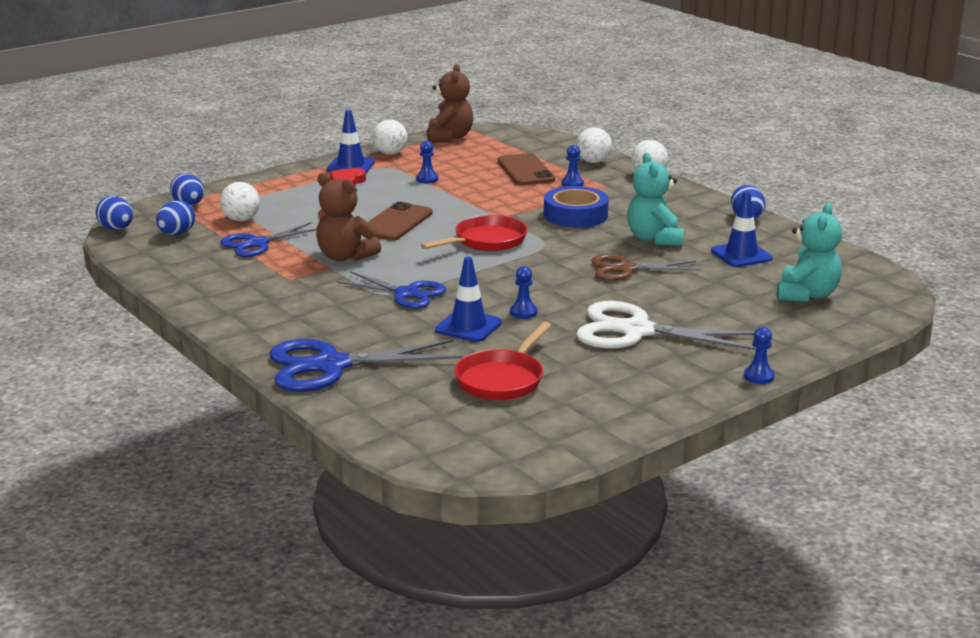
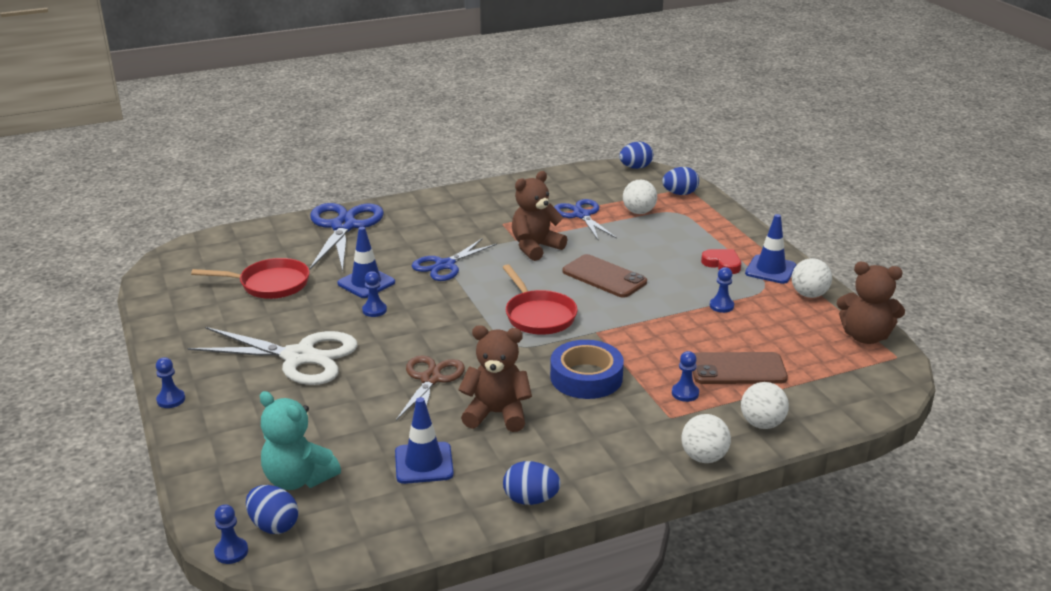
camera: 105 degrees right, 5 degrees up
(176, 234) = (616, 187): blue egg -> blue egg (274, 525)
(502, 379) = (270, 284): red pan -> red pan turned 135 degrees clockwise
(636, 331) = (299, 357): white scissors -> white scissors turned 75 degrees clockwise
(654, 239) = (497, 414): turquoise teddy bear -> brown teddy bear
(909, 301) = (231, 552): none -> blue pawn

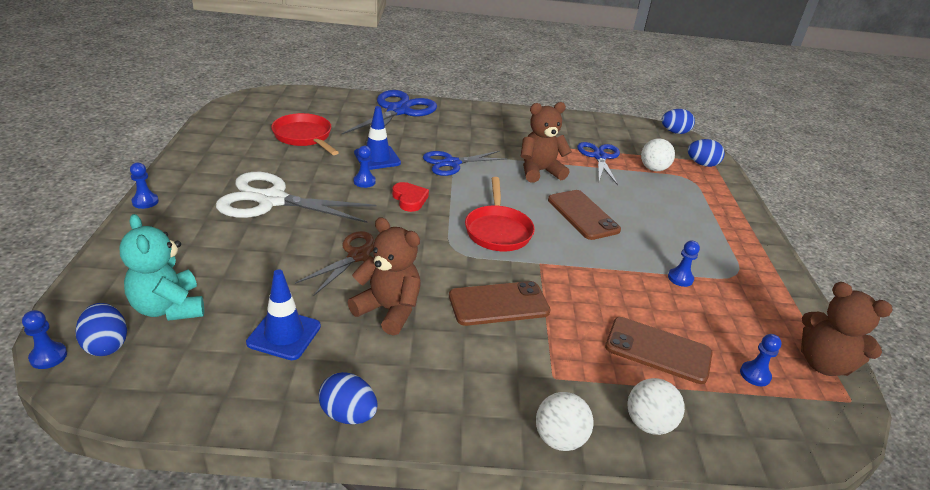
camera: 20 degrees right, 5 degrees up
(270, 284) = (304, 137): red pan -> red pan turned 150 degrees counterclockwise
(299, 357) = (272, 200): white scissors -> white scissors turned 150 degrees clockwise
(586, 377) = (498, 304): blue tape -> brown phone
(685, 393) = (586, 356): blue pawn -> blue pawn (755, 375)
(722, 264) = (705, 238): red heart -> red heart (409, 199)
(770, 270) = (752, 259): blue traffic cone -> none
(809, 294) = (781, 296): white ball -> none

